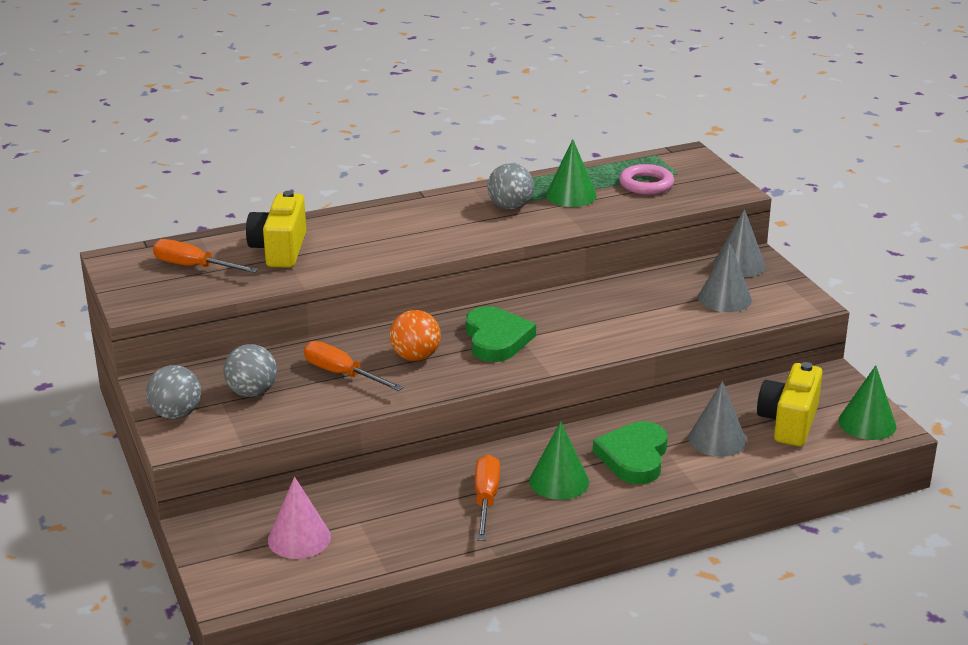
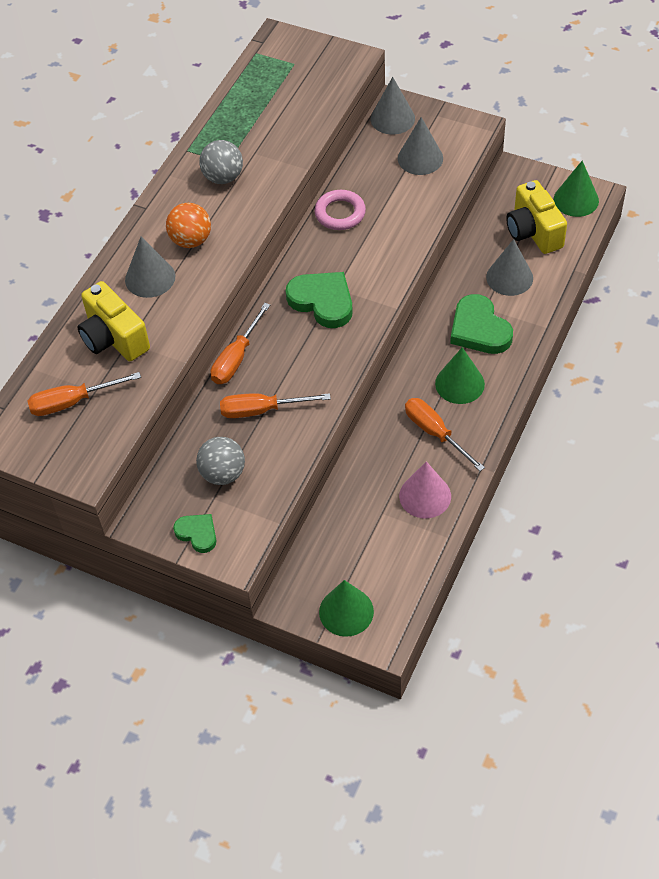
camera: 40 degrees left, 25 degrees up
(176, 414) = (197, 533): grey ball -> green heart
(299, 538) = (363, 556): pink cone -> pink cone (425, 496)
(361, 232) = (150, 278): none -> grey cone
(374, 335) = (236, 358): none -> orange screwdriver
(415, 357) = (290, 357): orange ball -> orange ball (191, 240)
(571, 195) = (250, 136): green cone -> green cone (346, 611)
(646, 184) = (287, 90): pink ring -> pink ring (340, 213)

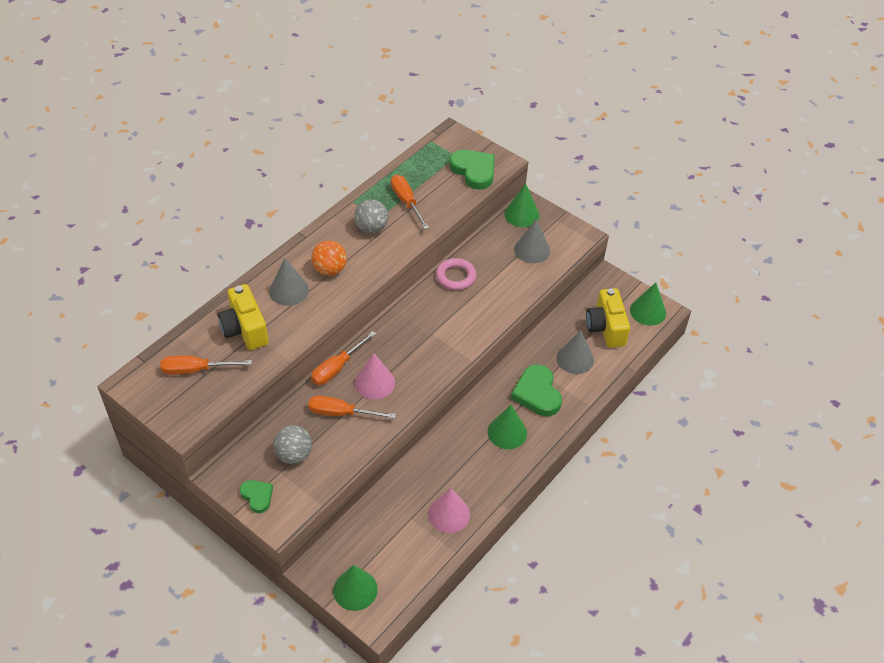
camera: 10 degrees right, 5 degrees down
(288, 364) = (374, 383): none -> pink cone
(322, 301) = (418, 341): green heart -> green heart (474, 171)
(392, 118) = (521, 214): grey cone -> green cone
(435, 433) = (474, 466): orange screwdriver -> orange screwdriver (406, 202)

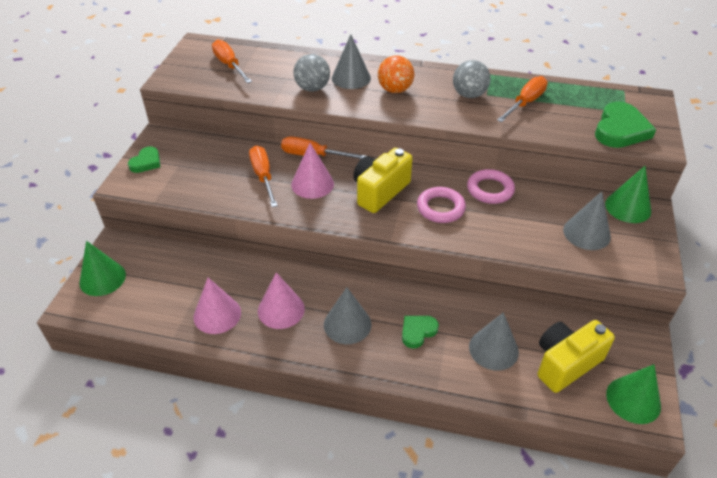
camera: 65 degrees right, 5 degrees down
(245, 329) = (289, 72): yellow camera -> yellow camera (380, 191)
(294, 455) = (200, 166): grey ball -> grey ball (312, 88)
(456, 315) = (440, 208): none -> pink ring
(468, 469) = (281, 310): none -> pink cone
(507, 432) = (347, 324): green cone -> grey cone
(537, 393) = (418, 331): green heart -> green heart, size x0.58

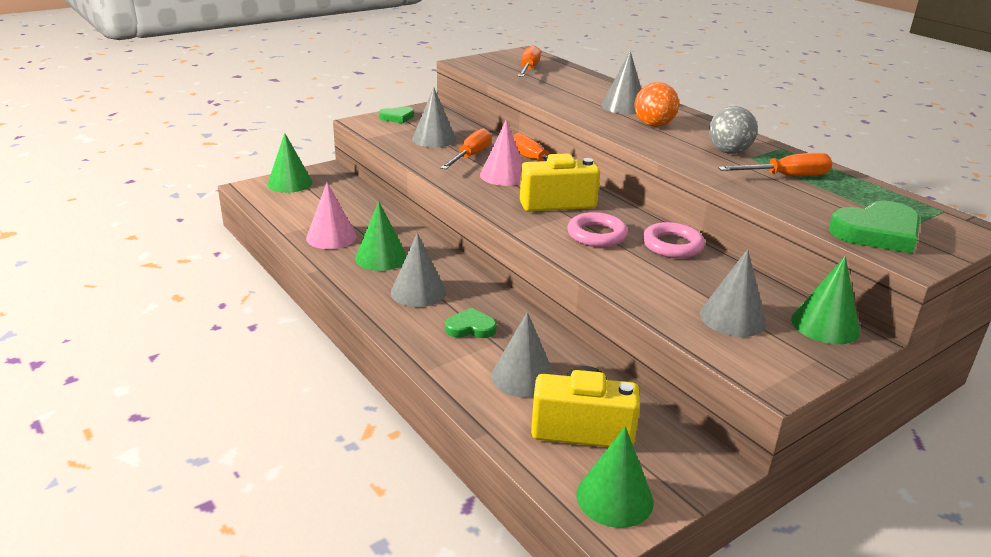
camera: 40 degrees right, 15 degrees down
(210, 172) = (434, 139): none -> grey cone
(281, 310) = (381, 257): pink cone -> green cone
(312, 88) = (575, 101): grey ball -> none

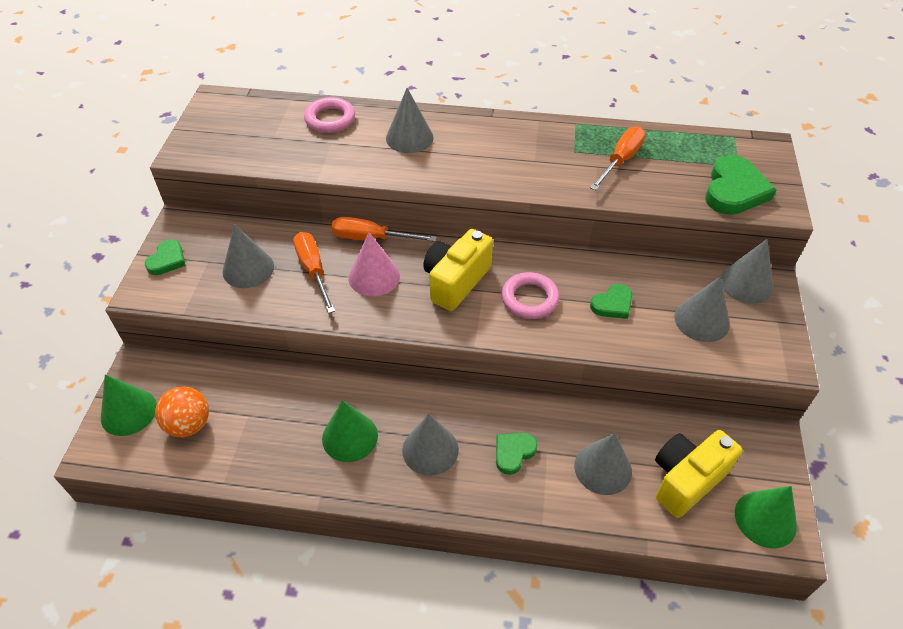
camera: 45 degrees left, 20 degrees up
(331, 237) = (274, 449): pink cone -> none
(528, 69) = (258, 128): orange screwdriver -> none
(653, 125) = (464, 151): orange ball -> orange ball (189, 424)
(662, 270) = (612, 304): none -> green heart
(672, 245) = (585, 271): pink ring -> pink ring (330, 119)
(728, 152) = (553, 153): grey ball -> none
(825, 325) = (746, 283): green cone -> grey cone

